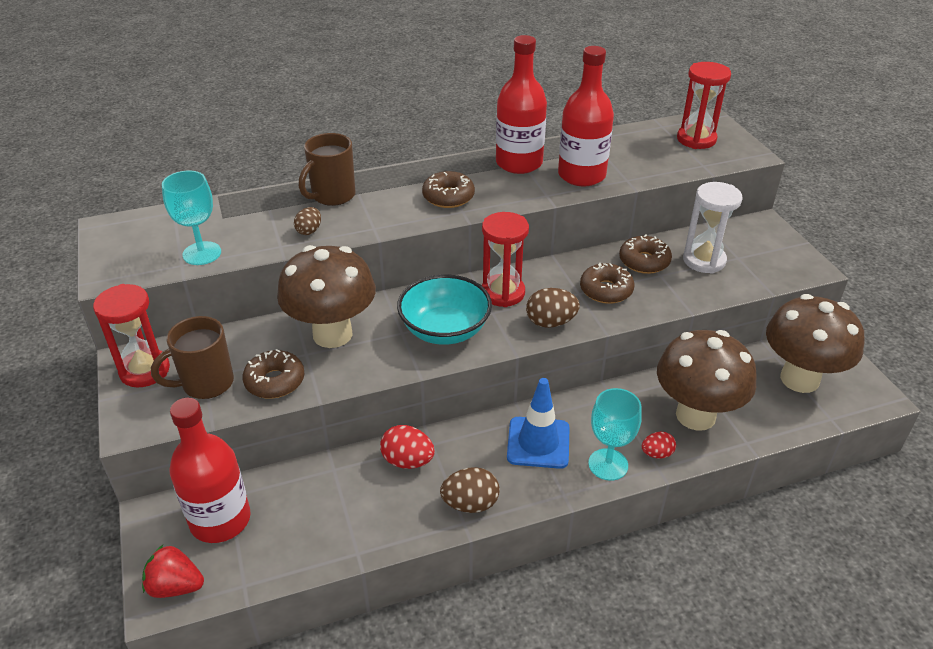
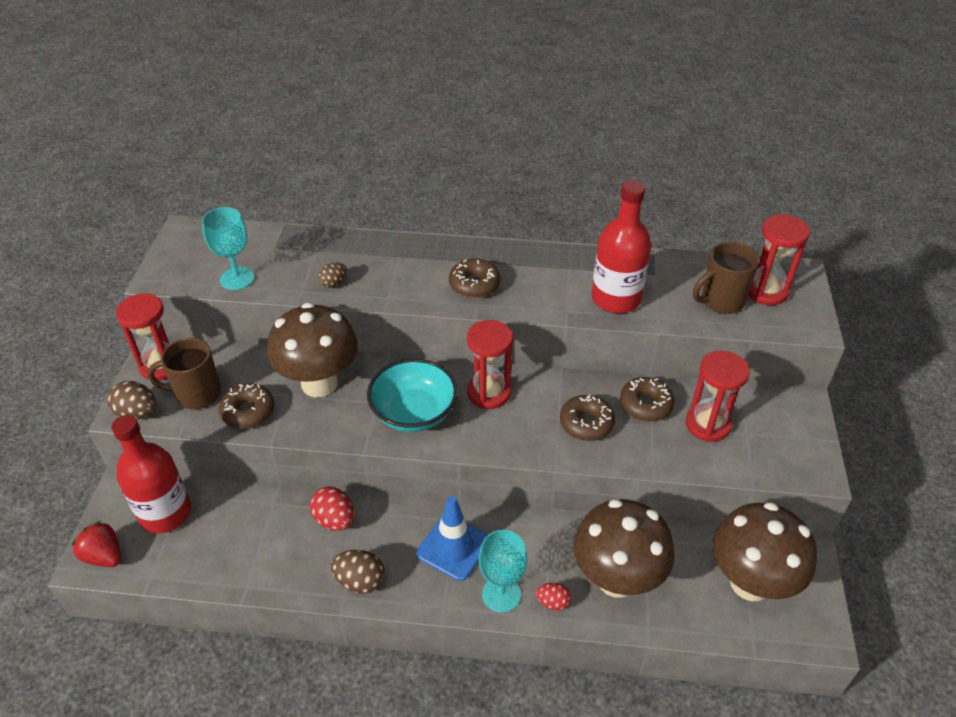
camera: 25 degrees right, 5 degrees up
(332, 196) = (376, 253): brown mug -> brown mug (720, 301)
(519, 163) = (565, 267): red bottle -> none
(550, 322) = (511, 439): brown egg -> brown egg (137, 413)
(704, 260) = (707, 424): white hourglass -> red hourglass

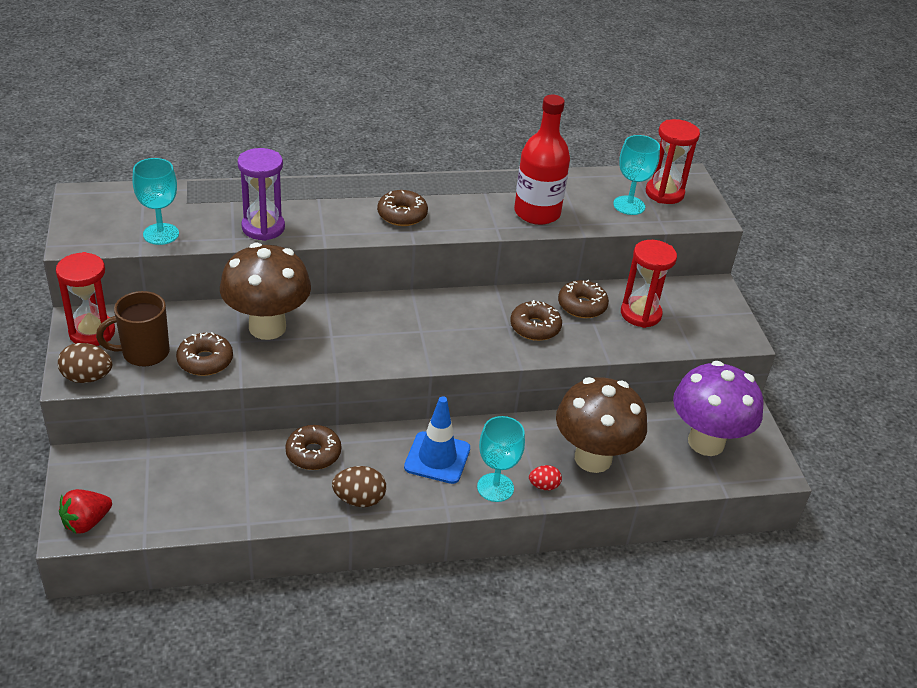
camera: 20 degrees left, 5 degrees down
(104, 556) = (86, 522): red strawberry -> red strawberry turned 60 degrees counterclockwise
(165, 513) = (135, 475): red bottle -> none
(333, 283) = (263, 228): brown egg -> purple hourglass
(334, 520) = (313, 453): red egg -> brown donut
(414, 413) = (371, 340): turquoise bowl -> none
(489, 393) = (436, 314): red hourglass -> none
(720, 301) = (629, 205): brown mug -> turquoise goblet
(750, 582) = (706, 442): brown mushroom -> purple mushroom

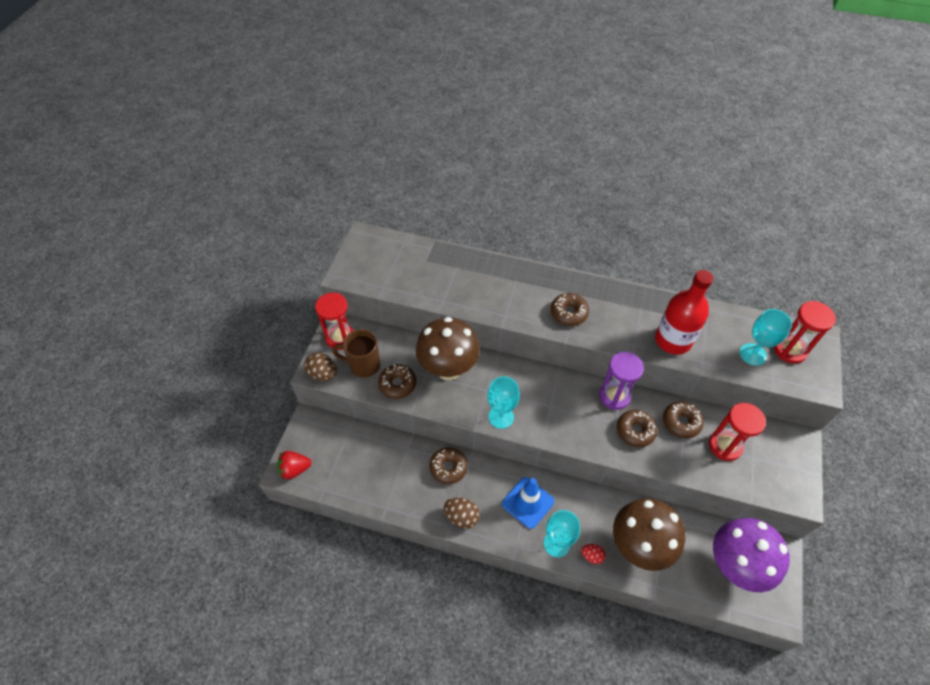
camera: 30 degrees right, 15 degrees up
(161, 234) = (399, 284): turquoise goblet -> turquoise goblet (501, 417)
(263, 228) = (467, 297): purple hourglass -> purple hourglass (614, 396)

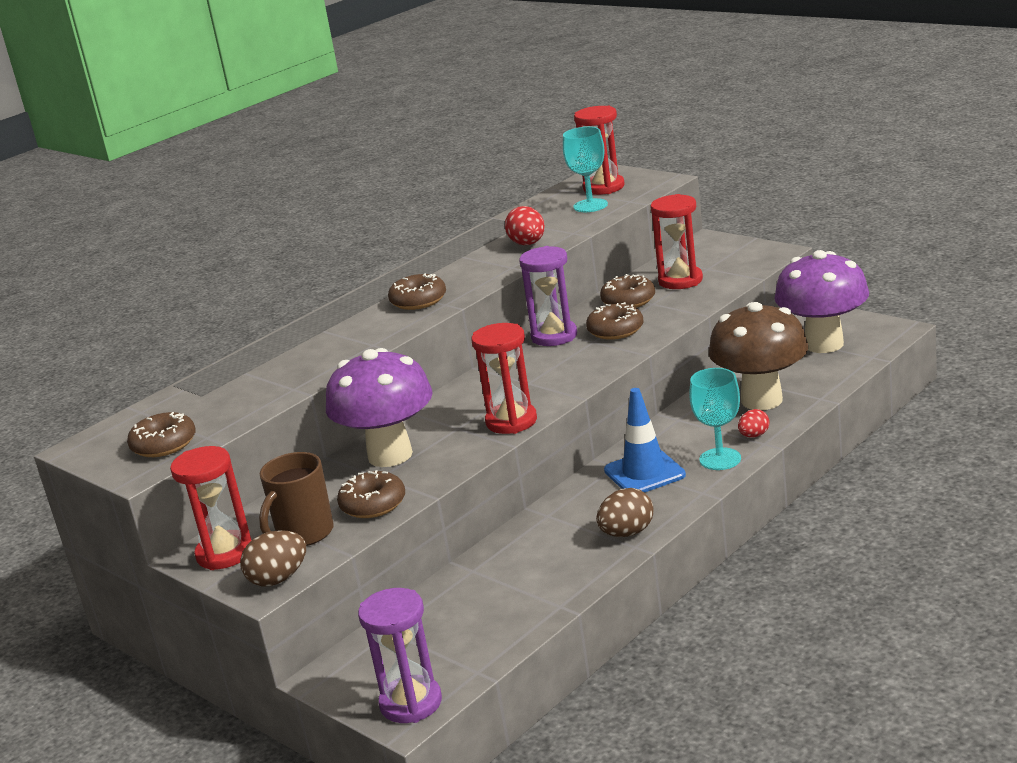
camera: 60 degrees left, 30 degrees down
(295, 469) = (411, 703): red strawberry -> purple hourglass
(448, 369) = (390, 455): brown mushroom -> purple mushroom
(448, 468) = (537, 534): brown donut -> brown donut (164, 444)
(501, 417) = (511, 421): turquoise goblet -> red hourglass
(673, 340) = (527, 244): red bottle -> red egg

